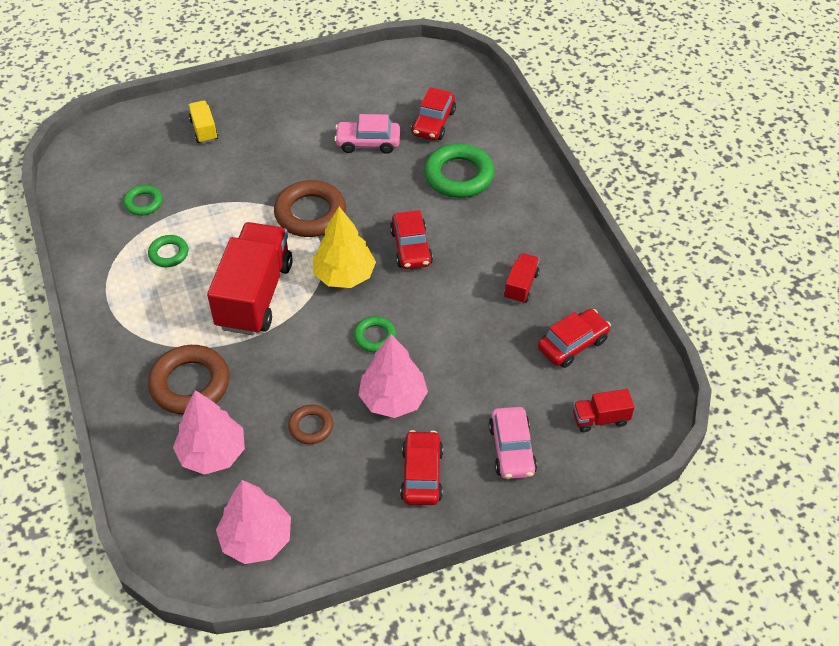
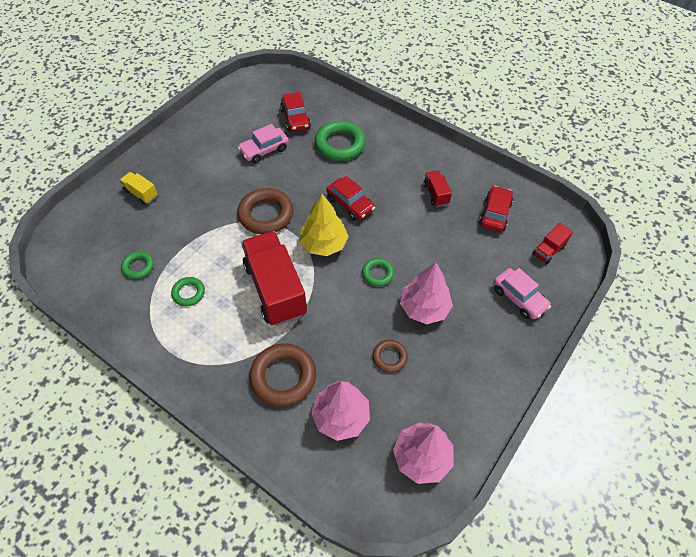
camera: 35 degrees left, 5 degrees up
(421, 474) = (483, 346): red car -> none

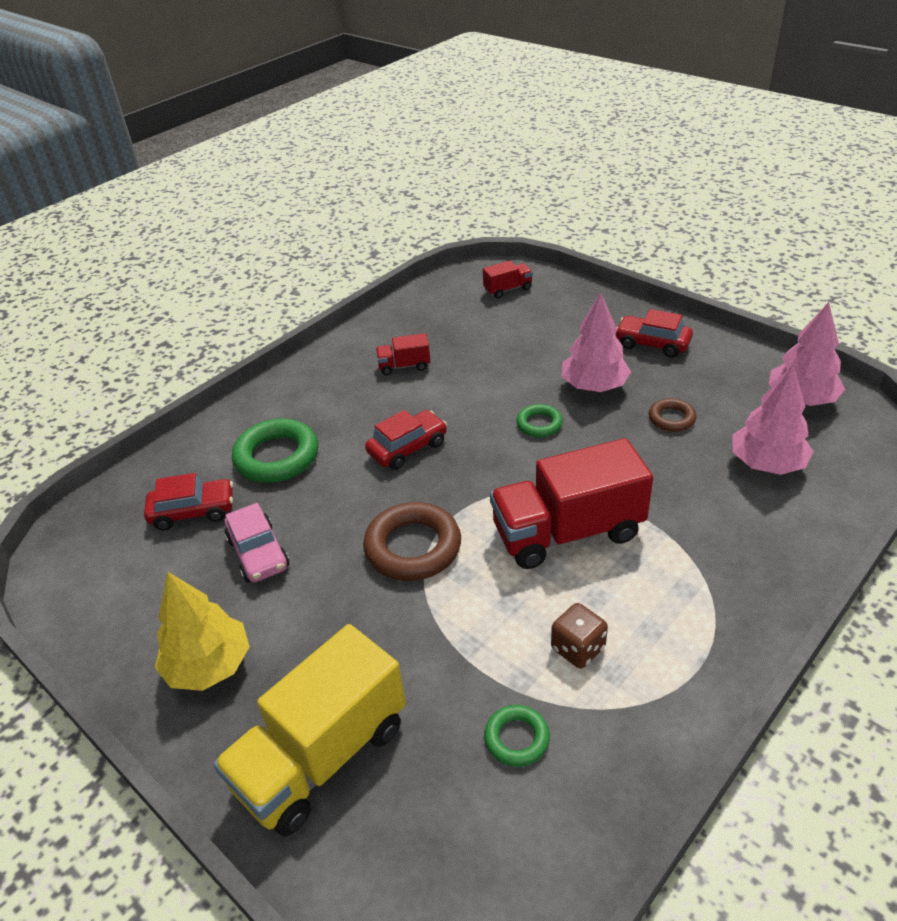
camera: 80 degrees left, 15 degrees down
(141, 194) = (322, 756): yellow truck -> yellow truck, size x2.20
(188, 293) = (578, 648): green ring -> brown dice
(283, 377) = (720, 520): brown ring -> none
(324, 244) = (482, 477): yellow tree -> yellow tree (209, 665)
(494, 214) = (447, 321): red car -> red car (652, 344)
(519, 298) = (576, 315): pink car -> none
(548, 250) = (508, 289): red truck -> red truck turned 75 degrees counterclockwise

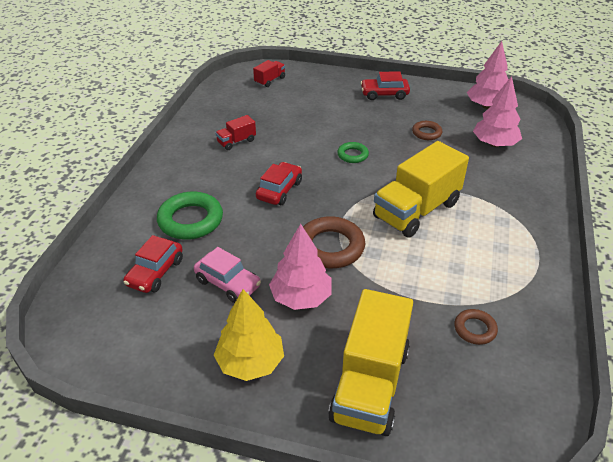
camera: 30 degrees left, 0 degrees up
(193, 511) = (155, 272): red car -> red car turned 150 degrees clockwise
(516, 738) = (475, 329): green ring -> brown ring
(567, 532) = (416, 210): red truck -> yellow truck
(578, 648) = (470, 270): brown dice -> none
(594, 386) = (368, 125): pink tree -> pink tree (301, 297)

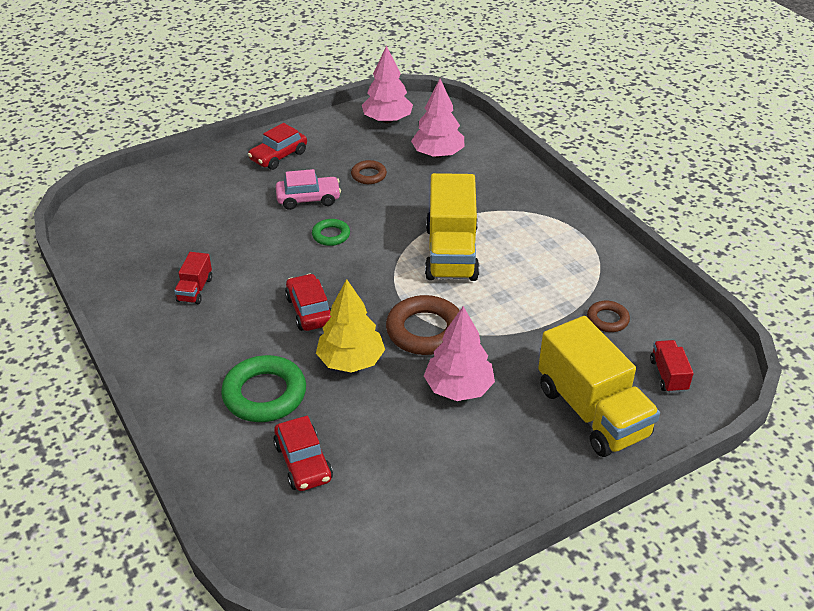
camera: 45 degrees left, 0 degrees up
(228, 283) = (383, 422): pink car -> pink car (308, 199)
(250, 362) = (490, 466): yellow tree -> yellow tree (351, 361)
(270, 80) = (134, 203): red truck -> red truck (668, 375)

